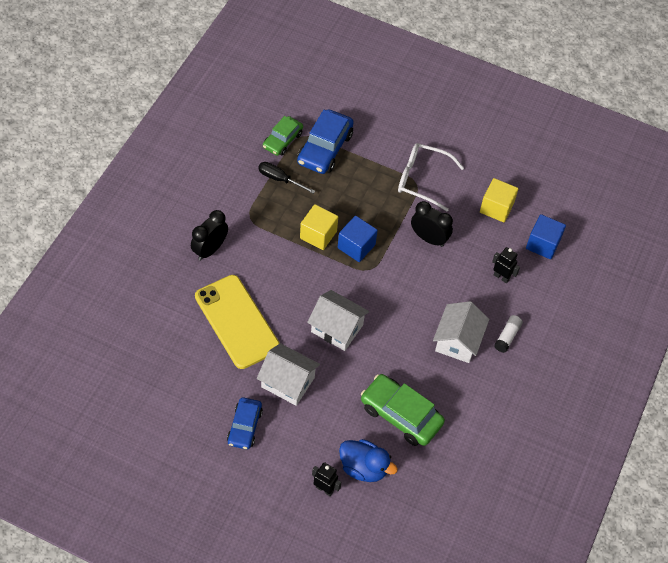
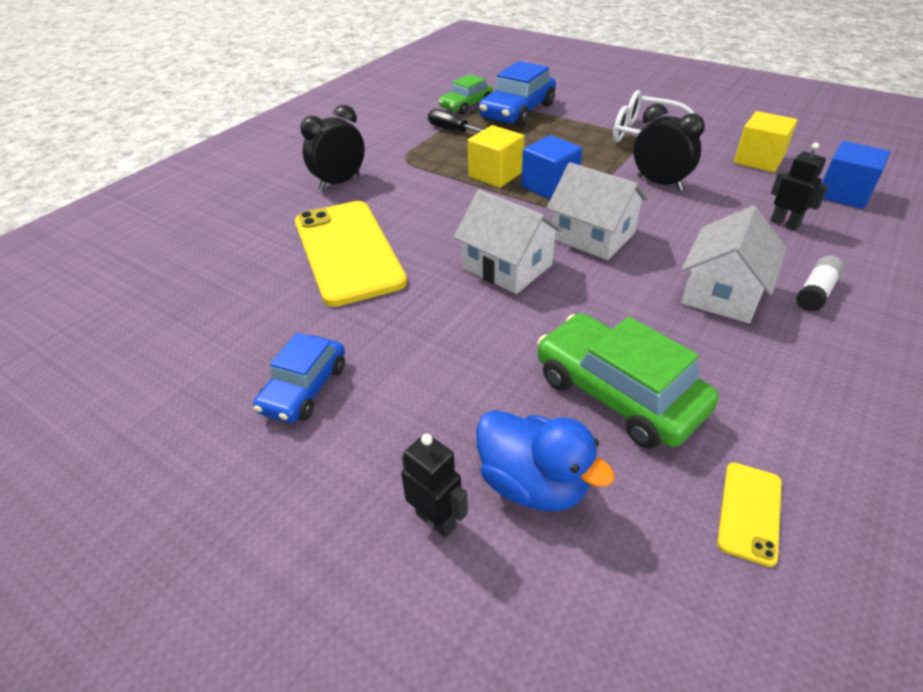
camera: 15 degrees right, 15 degrees down
(288, 382) = (406, 328): white house -> white house (593, 236)
(454, 471) = (749, 512): none -> yellow phone

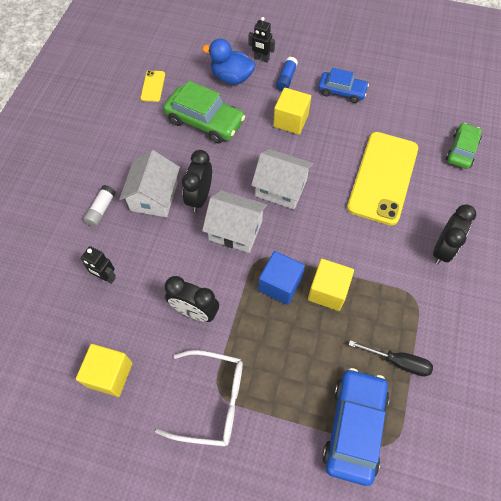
camera: 160 degrees right, 20 degrees up
(304, 388) = (342, 91): blue car -> blue car turned 105 degrees clockwise
(348, 251) = (383, 177): yellow phone -> yellow phone turned 60 degrees clockwise
(402, 446) = (286, 79): none -> blue glue stick
(441, 356) = (290, 121): none -> yellow cube
(466, 105) = (415, 429): green car -> green car (461, 150)
(642, 278) = (200, 197): none -> black clock
(843, 194) = (52, 331): blue cube -> none

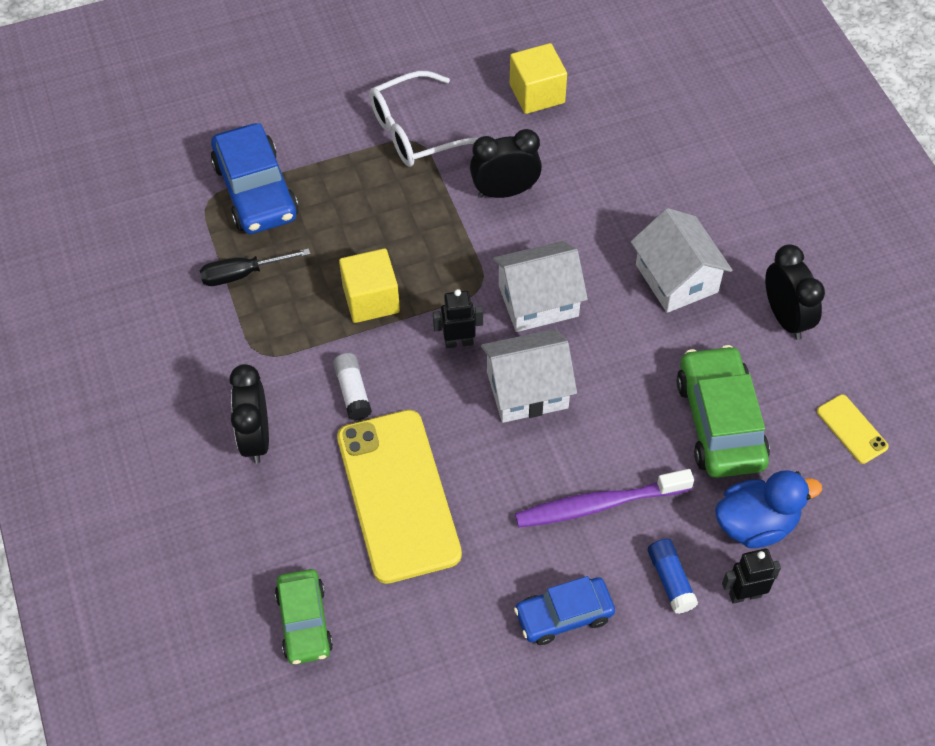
camera: 145 degrees right, 5 degrees down
(101, 210) = (721, 225): white glue stick -> white glue stick (353, 392)
(105, 277) = (635, 165): black robot -> black robot (458, 342)
(200, 197) = (620, 312): black clock -> black clock (785, 318)
(205, 121) = (720, 422): green car -> green car turned 90 degrees clockwise
(280, 284) = (433, 273): blue cube -> none
(290, 121) = (599, 504): yellow cube -> purple toothbrush

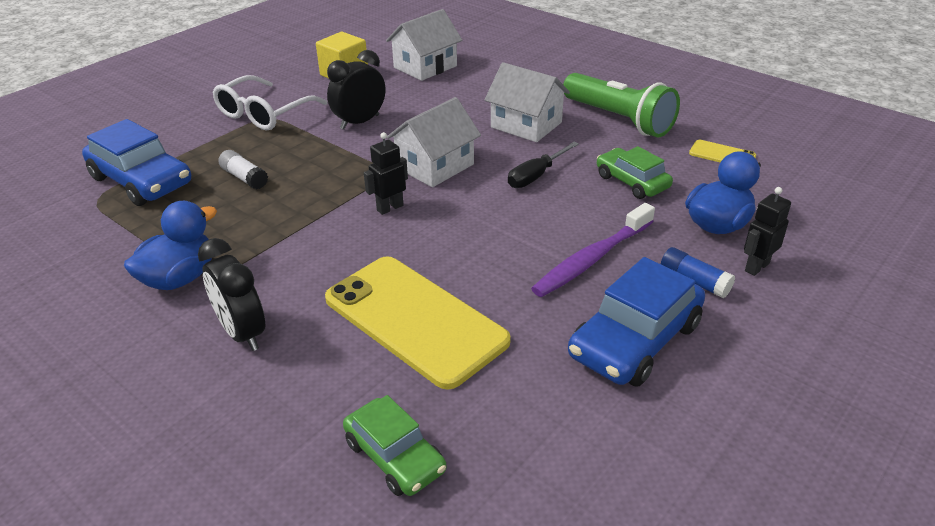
camera: 30 degrees left, 20 degrees down
(235, 346) = (180, 278): none -> blue duck
(242, 274) = (159, 231): black screwdriver -> black screwdriver (536, 176)
(353, 392) = (318, 268): white glue stick -> white glue stick (244, 178)
(371, 299) = (293, 209): yellow cube -> none
(527, 390) = (470, 215): white house -> white house (425, 67)
(564, 615) = (635, 340): blue car -> blue car, size x1.58
(720, 422) = (632, 182): green car -> green car, size x0.63
(785, 318) = (619, 120): black clock -> green flashlight

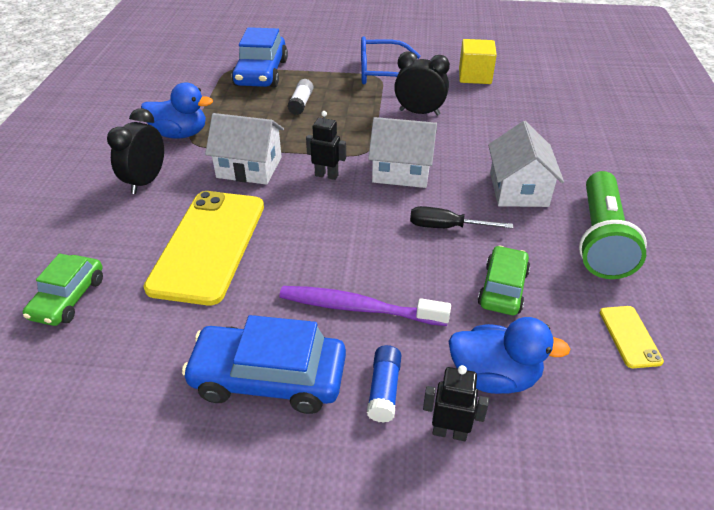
camera: 55 degrees right, 5 degrees up
(264, 114) = (382, 73): white glasses -> blue glasses
(425, 67) = (537, 103): white house -> white house (249, 167)

